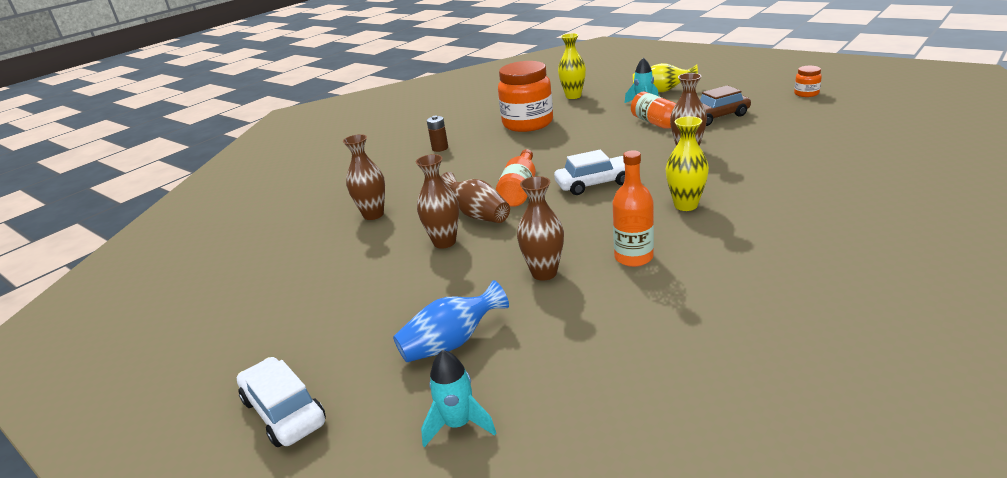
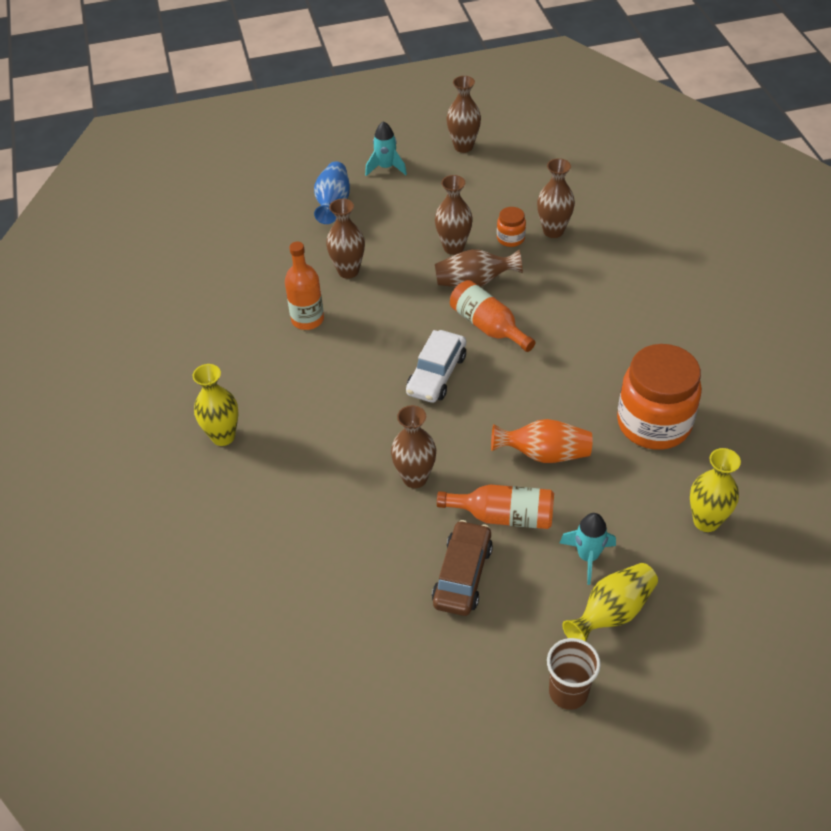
camera: 125 degrees right, 20 degrees up
(265, 314) = (463, 146): none -> brown vase
(284, 411) = (356, 134): white car -> none
(440, 148) = (663, 326): brown battery -> none
(458, 424) = (271, 181): turquoise rocket -> turquoise rocket (386, 167)
(599, 134) = (544, 454): none -> orange vase
(685, 205) = (330, 395): yellow vase -> yellow vase (223, 436)
(717, 83) = (568, 692): none -> brown cup
(806, 94) = (414, 725): orange jar -> orange jar (510, 238)

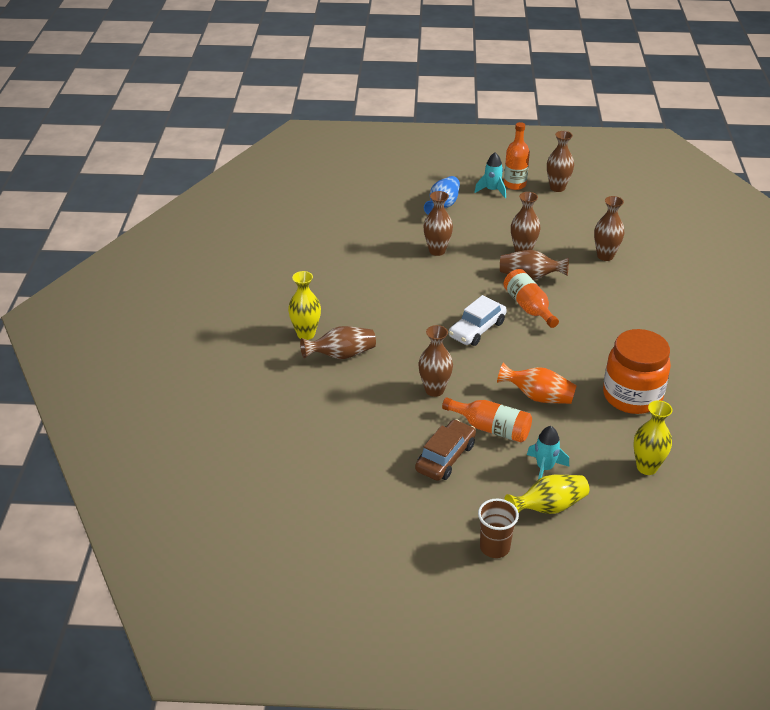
camera: 15 degrees right, 10 degrees down
(279, 456) = (341, 355): none -> brown vase
(307, 319) = (395, 275): orange bottle -> orange bottle (515, 184)
(510, 238) = (569, 254): orange jar -> none

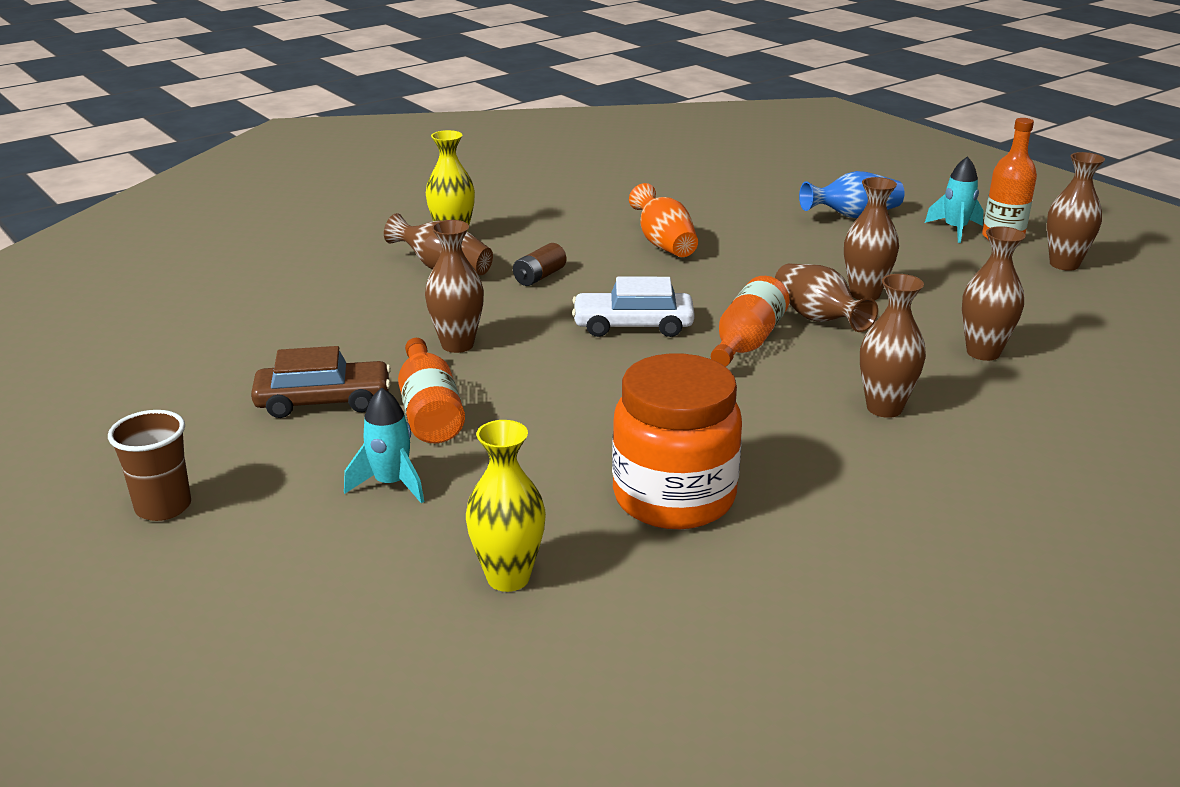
camera: 50 degrees right, 10 degrees down
(390, 329) = (539, 277): none -> brown battery
(437, 251) = (752, 245): brown vase -> brown vase (884, 408)
(538, 397) = (552, 420): orange vase -> orange vase (664, 244)
(548, 507) = (302, 519): yellow vase -> none

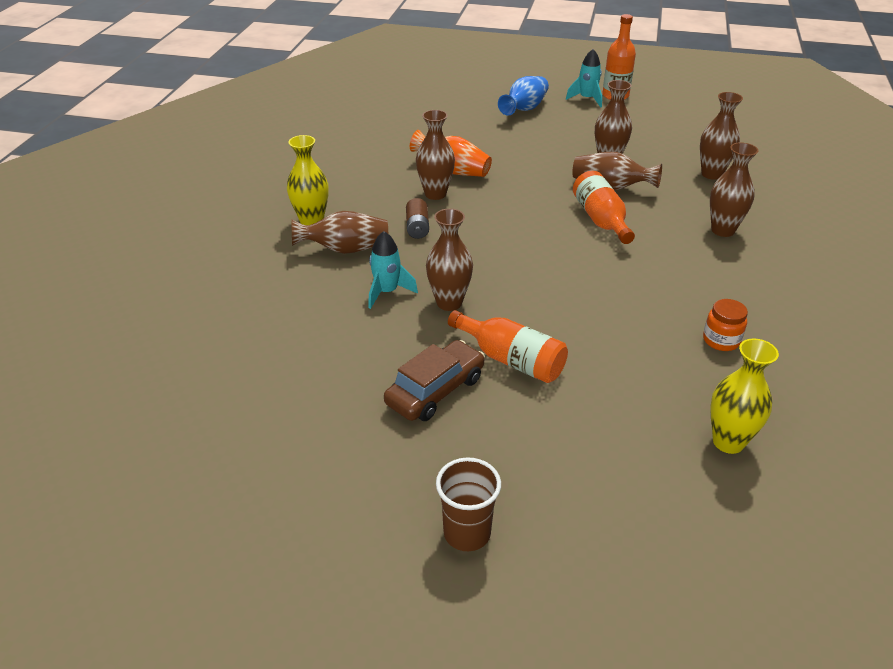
camera: 40 degrees left, 10 degrees up
(391, 484) = (573, 423): turquoise rocket -> turquoise rocket (387, 292)
(633, 326) = (527, 238): white car -> none
(674, 498) = (721, 340): orange jar -> orange jar, size x0.44
(1064, 264) = (665, 102): brown vase -> brown vase (435, 194)

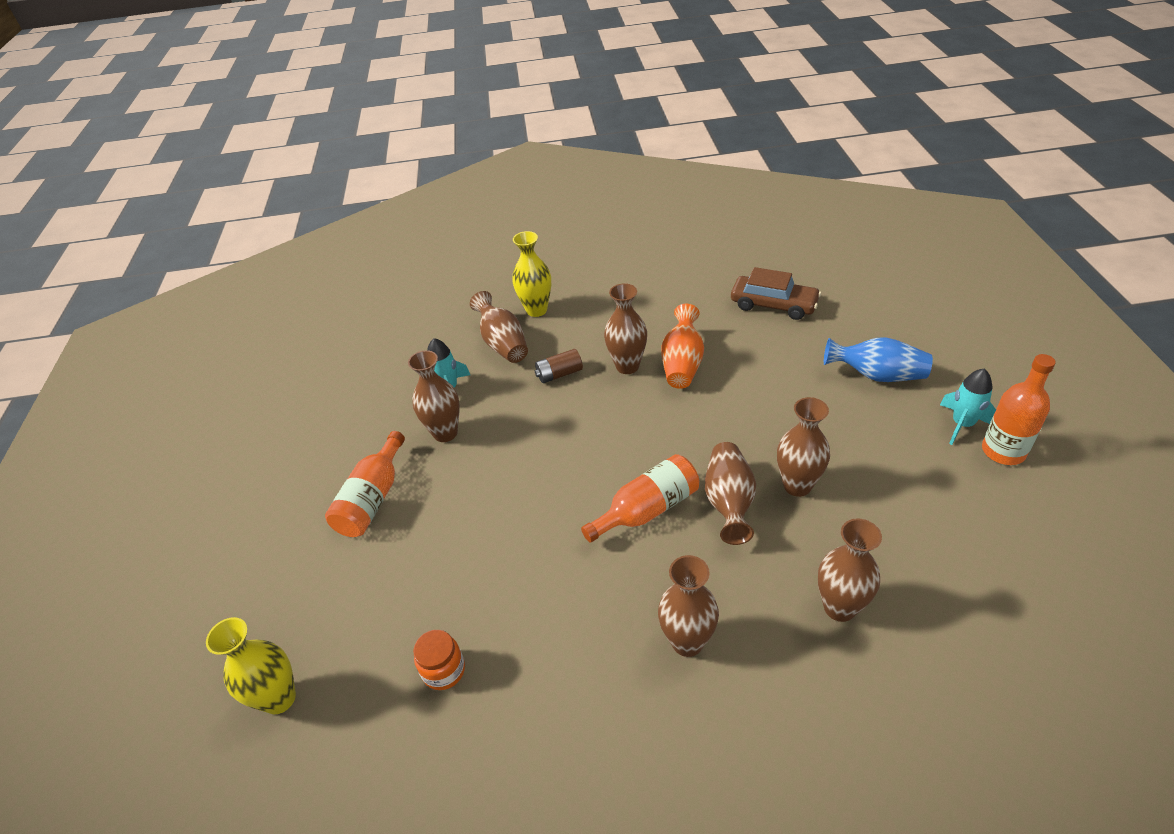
camera: 75 degrees right, 5 degrees up
(435, 390) = (323, 462): brown car -> brown car (773, 305)
(467, 533) = (169, 528): brown cup -> none

